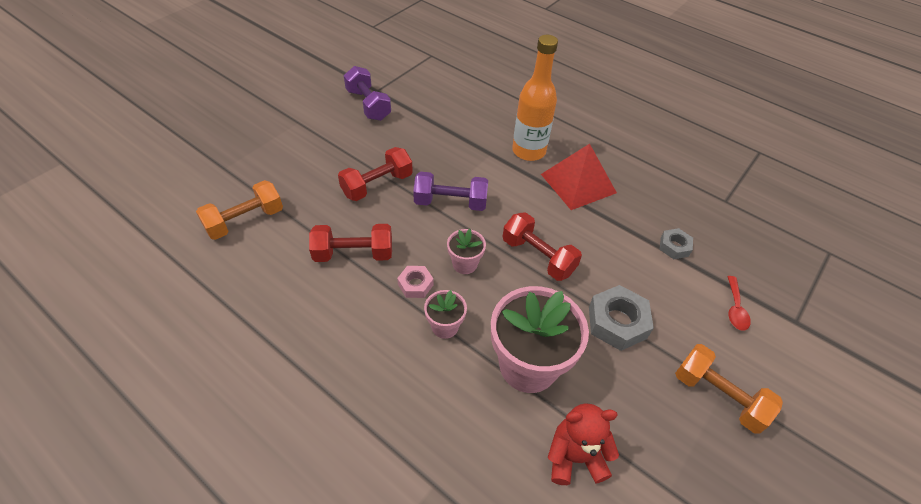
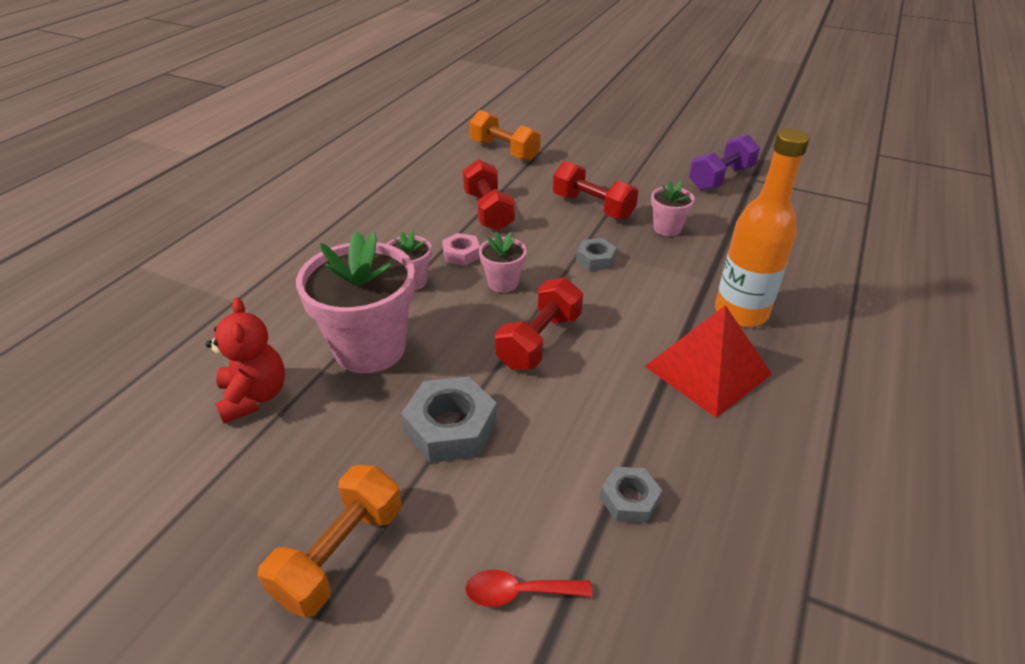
camera: 80 degrees right, 10 degrees down
(424, 153) = (667, 228): none -> pink flower pot
(450, 202) = (595, 259): purple dumbbell -> grey nut

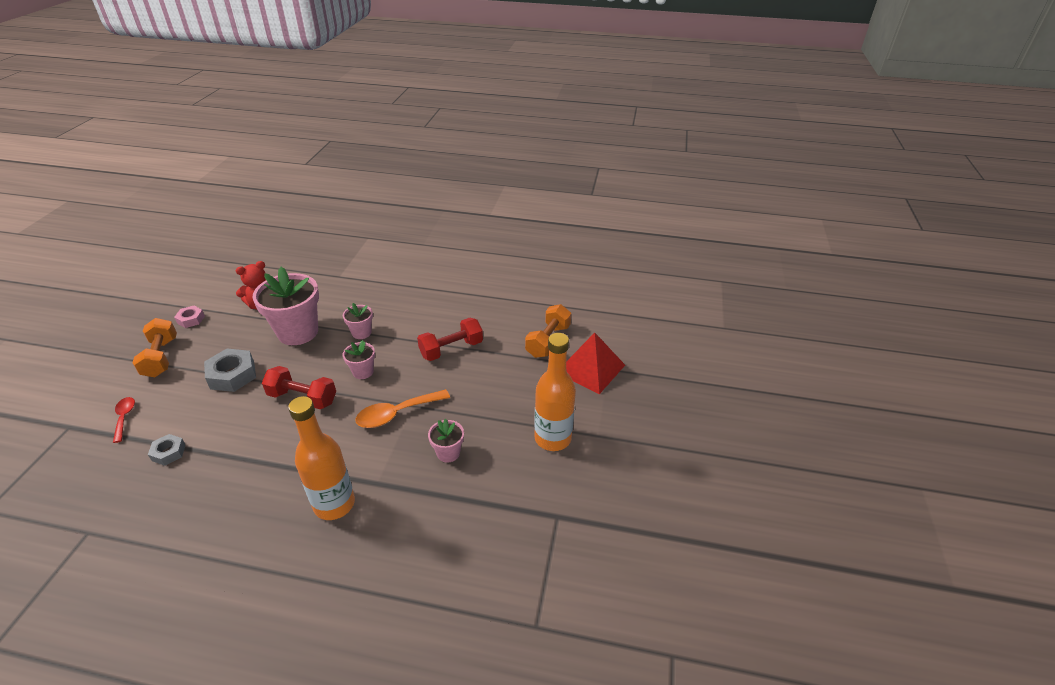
camera: 75 degrees right, 0 degrees up
(340, 554) = (161, 357): orange dumbbell -> orange dumbbell turned 60 degrees clockwise
(461, 254) = (394, 347): pink nut -> pink nut (191, 319)
(592, 207) = (471, 404): red dumbbell -> none
(595, 259) = (396, 414): grey nut -> orange spoon
(655, 168) = (552, 438): none -> orange bottle
(707, 370) = (270, 484): red pyramid -> red pyramid (590, 368)
(720, 178) = (549, 489): purple dumbbell -> none

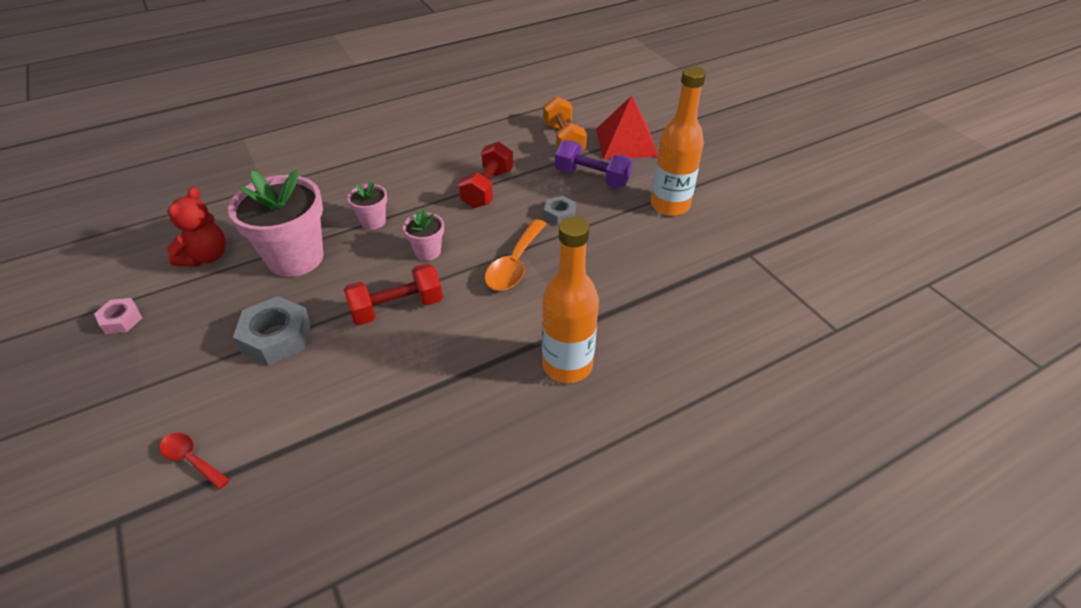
camera: 40 degrees left, 5 degrees up
(161, 357) = (142, 377): orange dumbbell -> none
(169, 452) = (313, 448): grey nut -> grey nut (559, 214)
(448, 453) = (605, 265): pink flower pot -> none
(527, 382) = (592, 178): none -> purple dumbbell

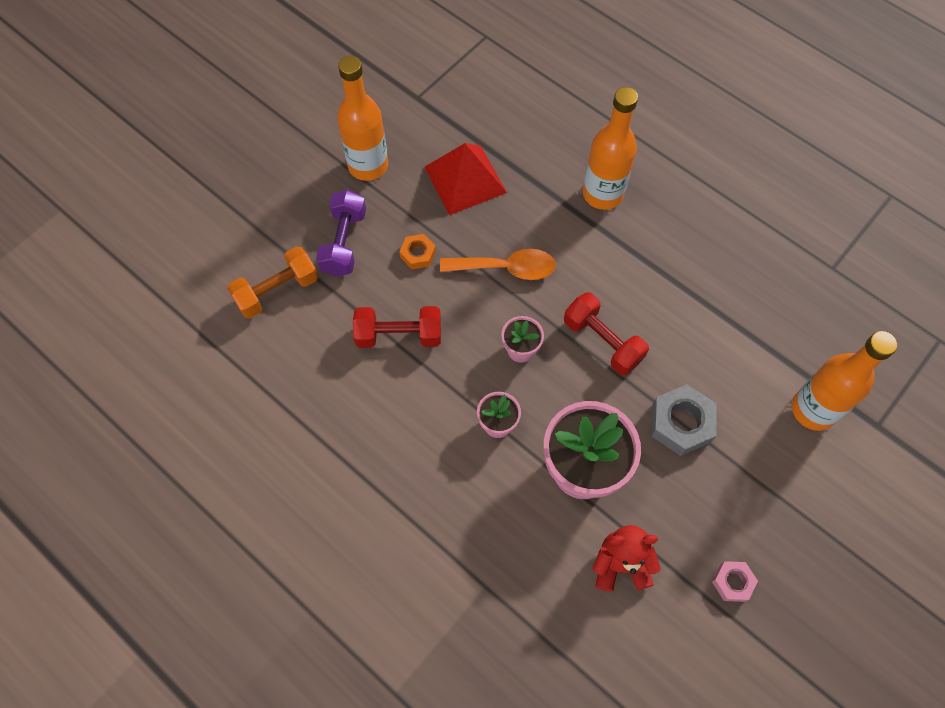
camera: 110 degrees left, 20 degrees up
(191, 459) = (813, 410): red spoon -> orange bottle
(559, 214) = (418, 254): grey nut -> orange nut
(626, 142) = (263, 228): red pyramid -> red pyramid (465, 179)

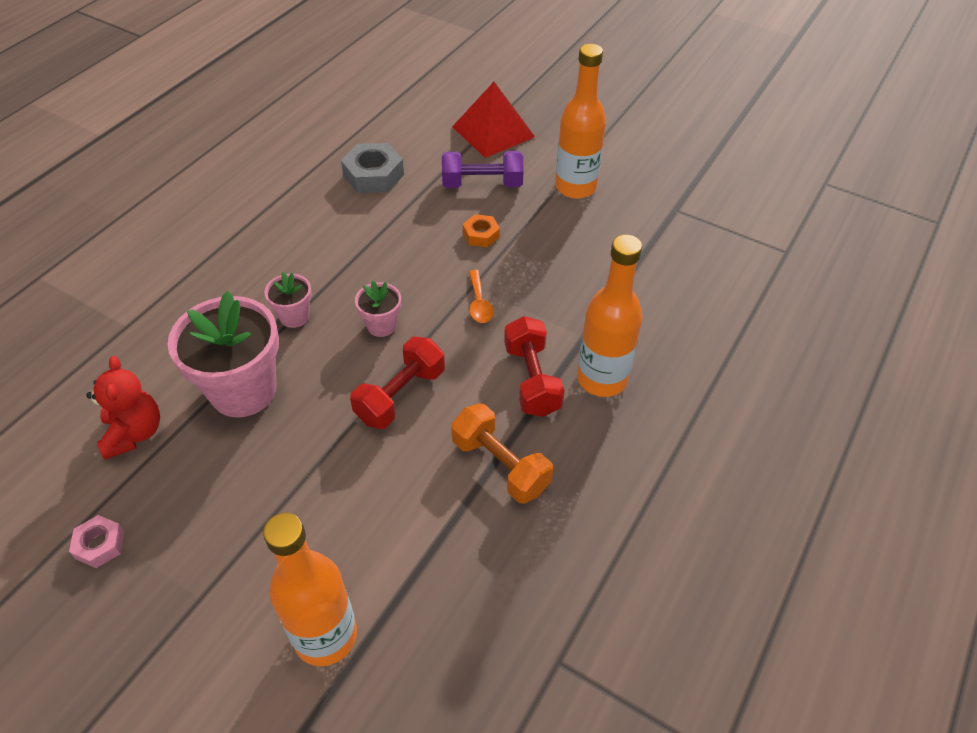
camera: 80 degrees right, 15 degrees down
(277, 291) = (421, 152): orange dumbbell -> orange dumbbell (500, 465)
(399, 335) = (387, 234): red dumbbell -> red dumbbell (532, 379)
(465, 179) = (582, 258): red pyramid -> red pyramid (493, 131)
(506, 268) = (479, 303): orange spoon -> orange spoon, size x0.60
(681, 423) = (301, 480): grey nut -> grey nut (373, 175)

